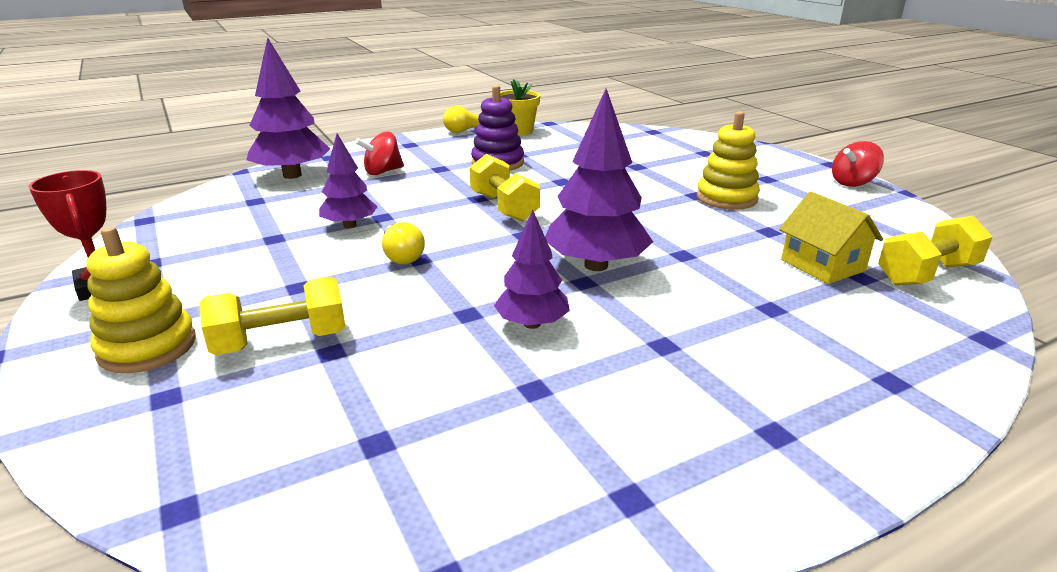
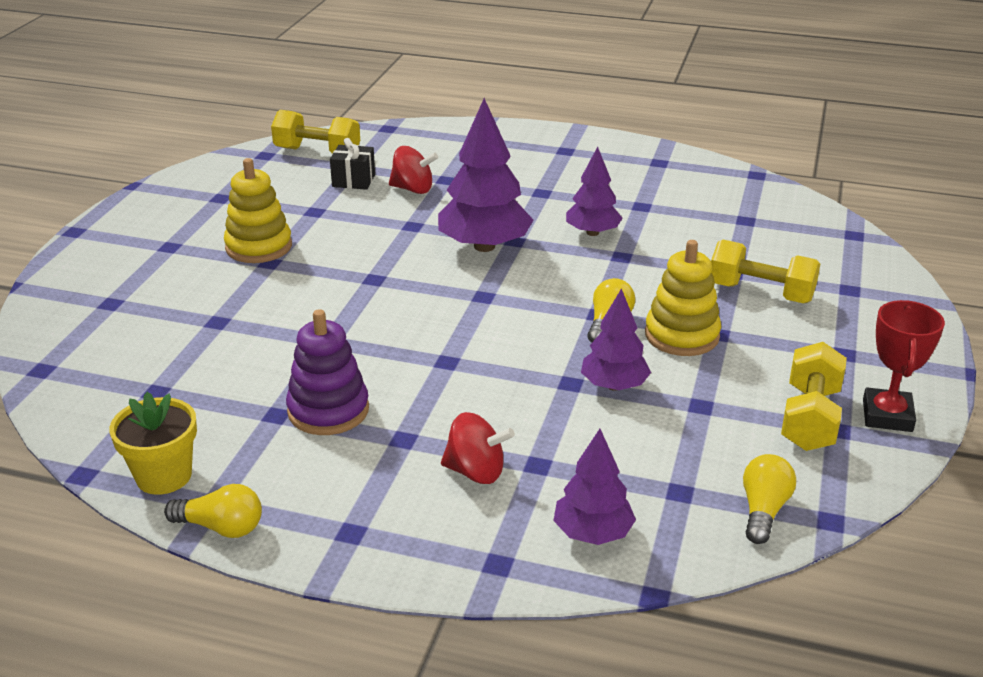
camera: 135 degrees left, 5 degrees up
(147, 347) = (855, 330): yellow stacking toy -> yellow stacking toy (682, 335)
(194, 210) = (763, 510): none -> yellow light bulb
(292, 175) = (593, 533): purple tree -> purple tree, size x0.61
(504, 207) = (446, 334): yellow dumbbell -> yellow dumbbell (809, 418)
(822, 265) = (353, 181): yellow house -> black gift
(852, 183) = (132, 209): red spinning top -> red spinning top (413, 189)

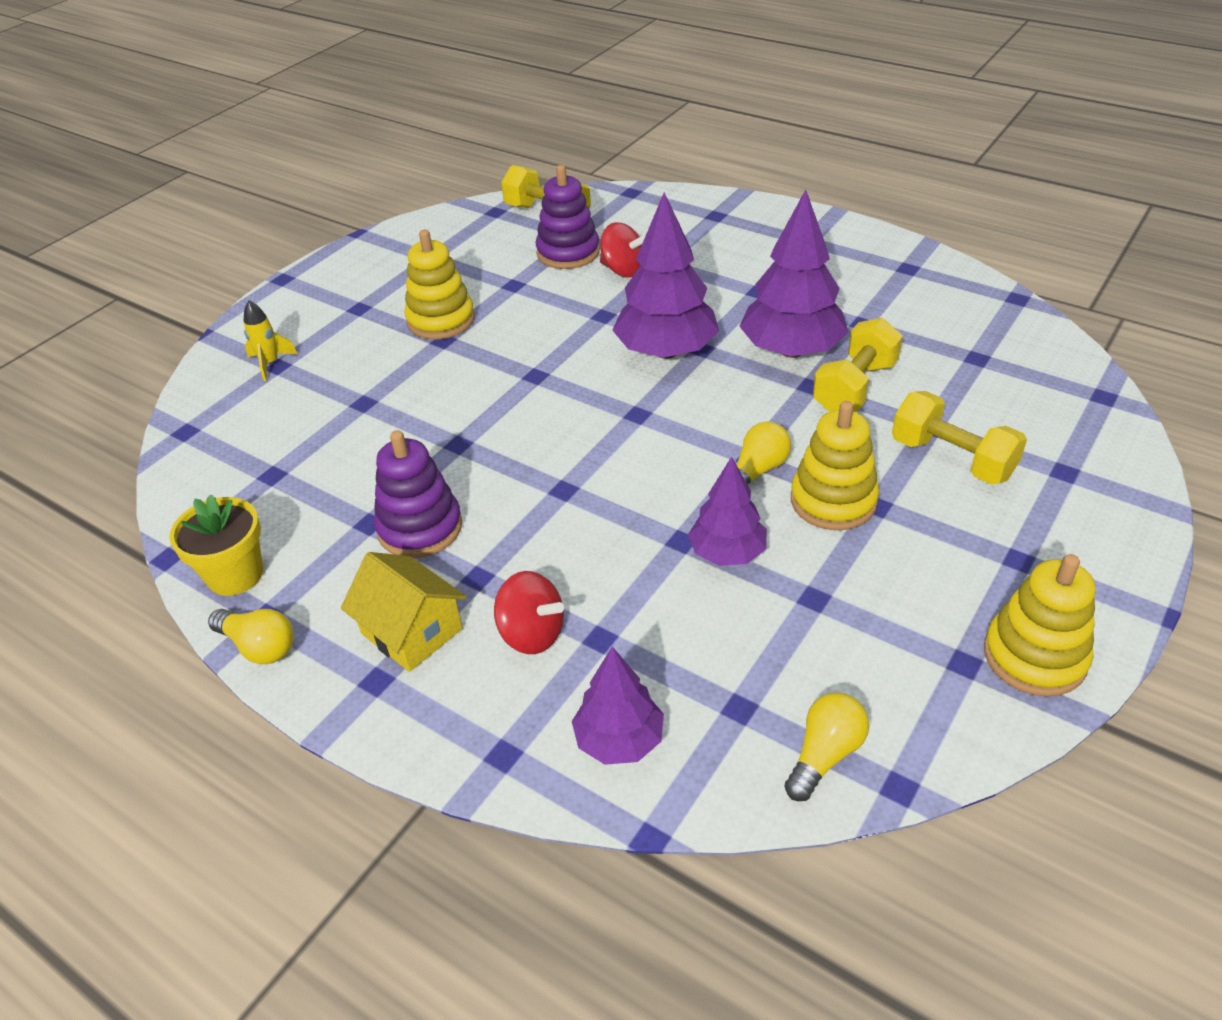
camera: 20 degrees right, 10 degrees up
(102, 302) = (270, 363): none -> yellow rocket
(353, 181) = (568, 252): black gift -> purple stacking toy
(364, 489) = (412, 631): none -> yellow house
(592, 232) = (791, 350): purple tree -> purple tree, size x1.65
(809, 418) = (936, 641): yellow dumbbell -> yellow dumbbell (854, 387)
(887, 415) = (1034, 656): red trophy -> yellow stacking toy

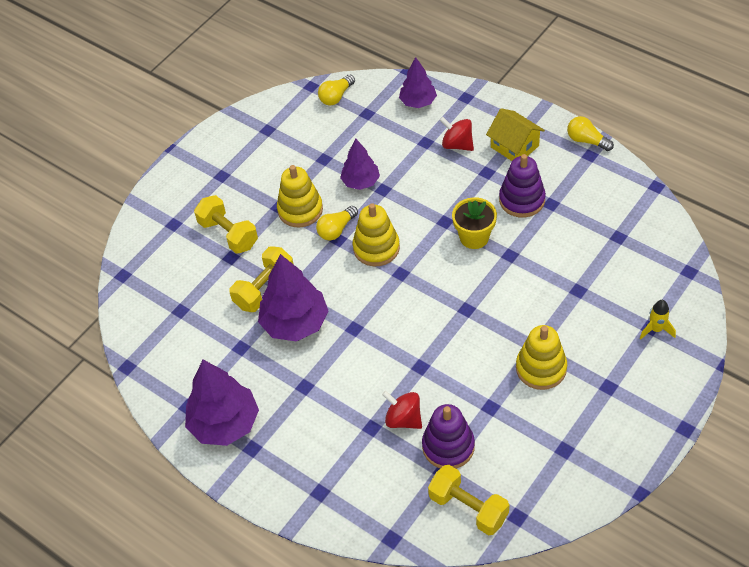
camera: 175 degrees left, 10 degrees up
(235, 575) = (614, 176): yellow flower pot -> yellow flower pot (474, 237)
(666, 351) = (378, 327): purple tree -> purple tree (225, 424)
(1034, 656) = (237, 132): yellow stacking toy -> yellow stacking toy (376, 248)

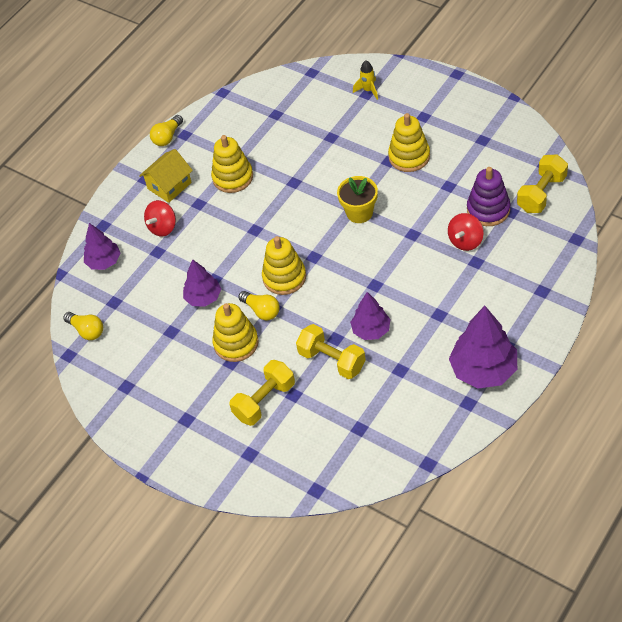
camera: 90 degrees left, 0 degrees up
(295, 323) = (371, 330): purple tree -> purple tree, size x0.61
(474, 237) = (274, 207): yellow flower pot -> yellow flower pot (359, 213)
(522, 200) = (233, 177): purple stacking toy -> yellow stacking toy

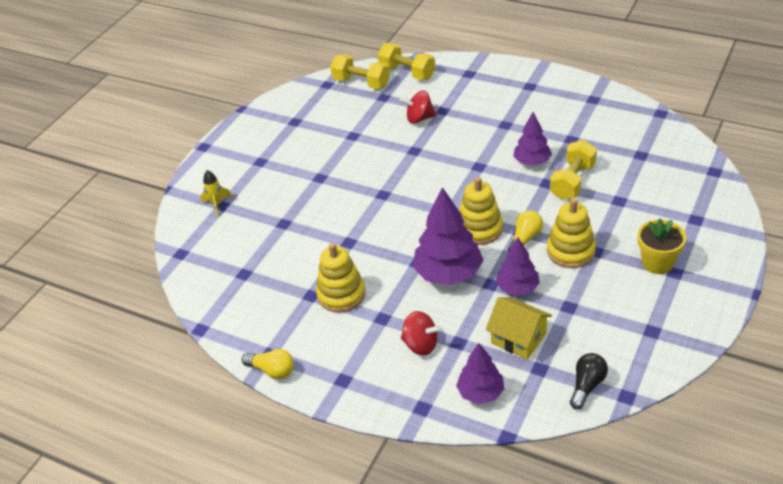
camera: 100 degrees left, 10 degrees down
(87, 330) = (587, 386): yellow light bulb -> black light bulb
(169, 186) = (354, 352): yellow house -> yellow house (518, 338)
(264, 401) = (633, 219): yellow dumbbell -> yellow dumbbell (407, 72)
(359, 213) = (389, 188): yellow flower pot -> yellow flower pot (657, 263)
(409, 156) = (314, 164): yellow stacking toy -> none
(465, 241) = (419, 118): red spinning top -> red spinning top turned 150 degrees clockwise
(483, 370) = (558, 95): purple tree -> purple tree (448, 273)
(488, 210) = (381, 109): purple stacking toy -> none

